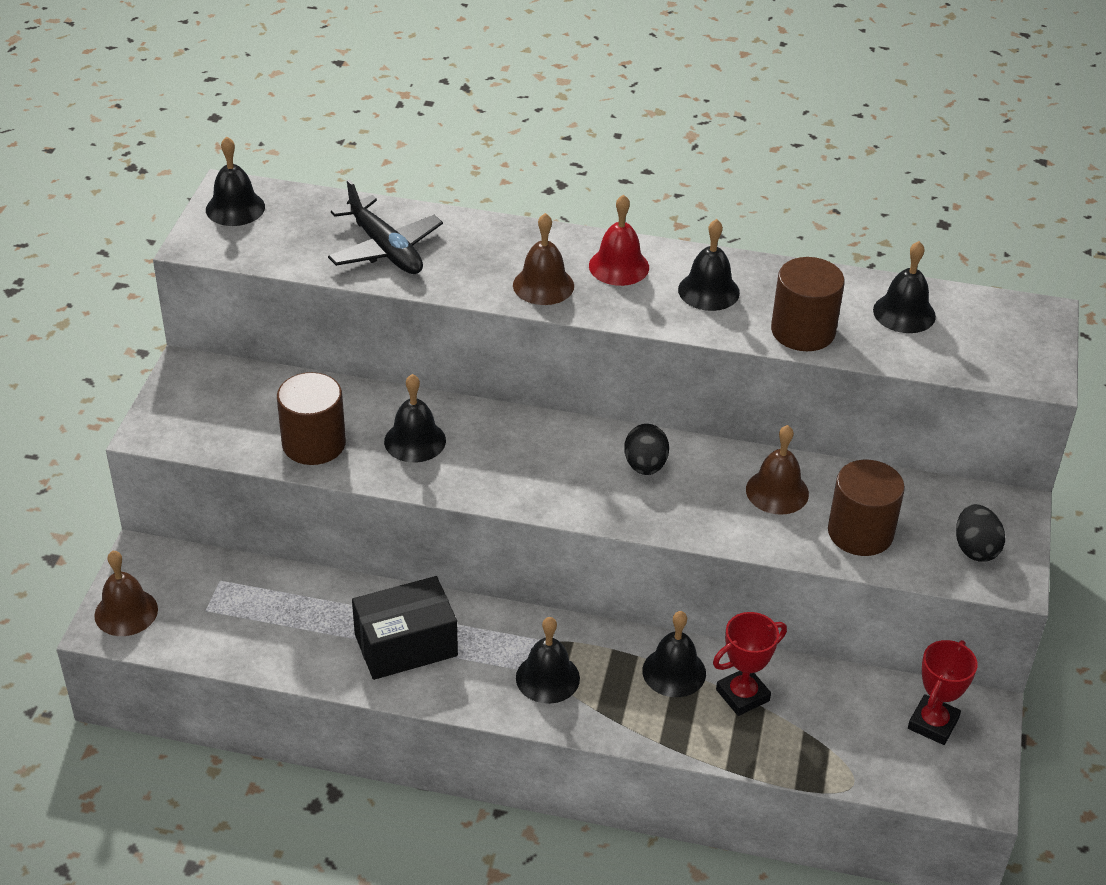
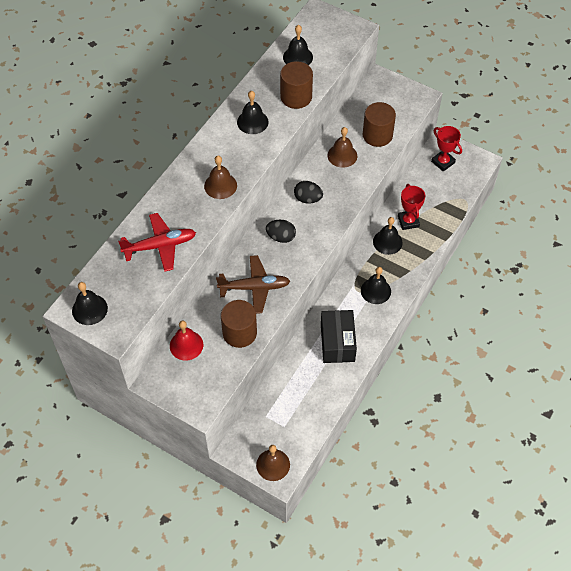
camera: 70 degrees left, 15 degrees up
(385, 249) = (160, 246): black plane -> red plane
(415, 441) = (254, 287): black bell -> brown plane
(619, 266) = (218, 151): red bell -> red bell (186, 345)
(975, 549) = (400, 100): black egg -> black egg (281, 237)

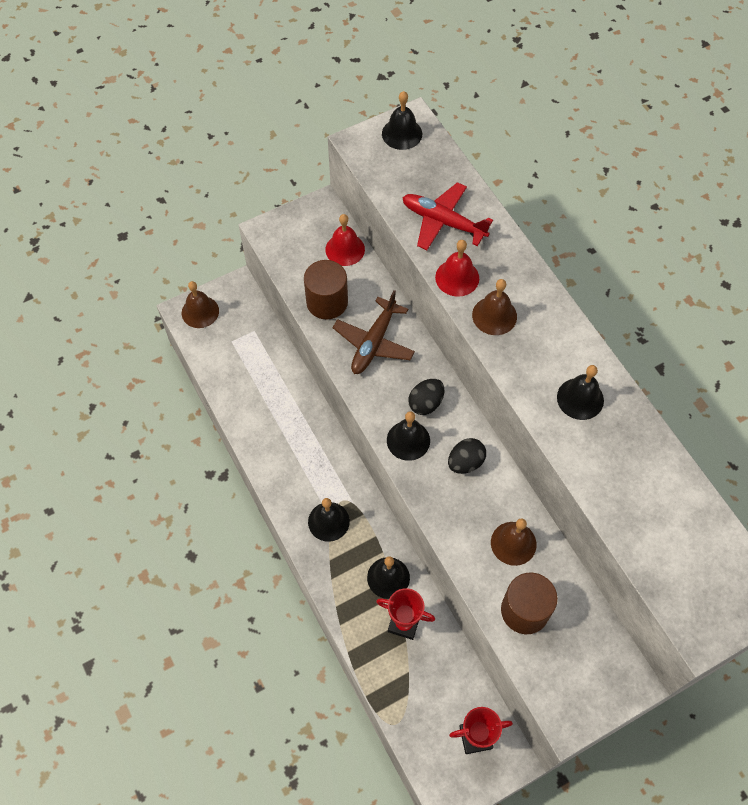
camera: 120 degrees right, 5 degrees up
(160, 246) = (443, 222): red plane -> red plane turned 105 degrees clockwise
(203, 217) = (457, 277): none -> red bell
(296, 97) = (598, 473): brown cylinder -> none
(298, 57) = (676, 516): black bell -> black bell (408, 440)
(337, 343) = (289, 441): black box -> none

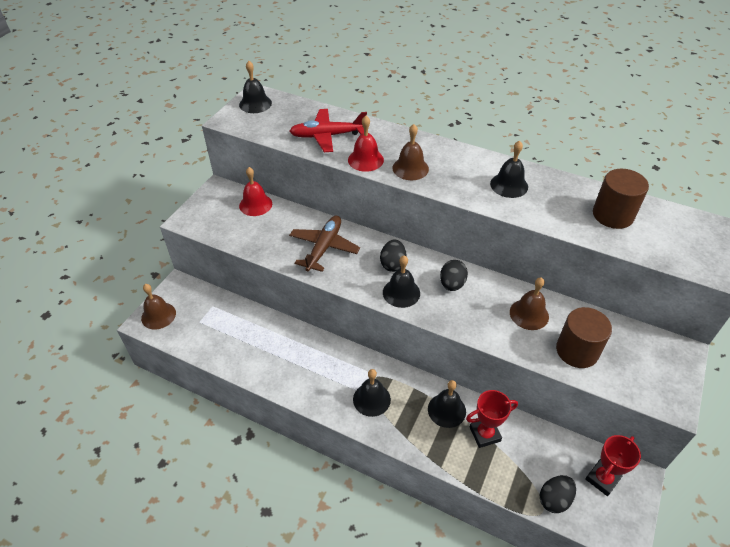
camera: 35 degrees left, 15 degrees down
(327, 302) = (268, 240): brown cylinder -> brown cylinder (612, 215)
(374, 343) = (324, 247): brown plane -> brown plane turned 150 degrees counterclockwise
(415, 722) = (554, 499): none -> black egg

